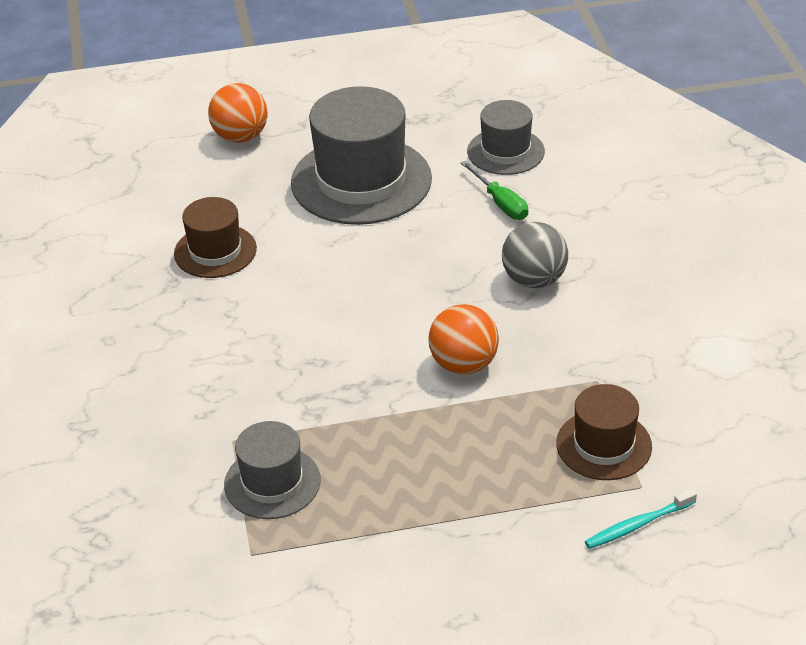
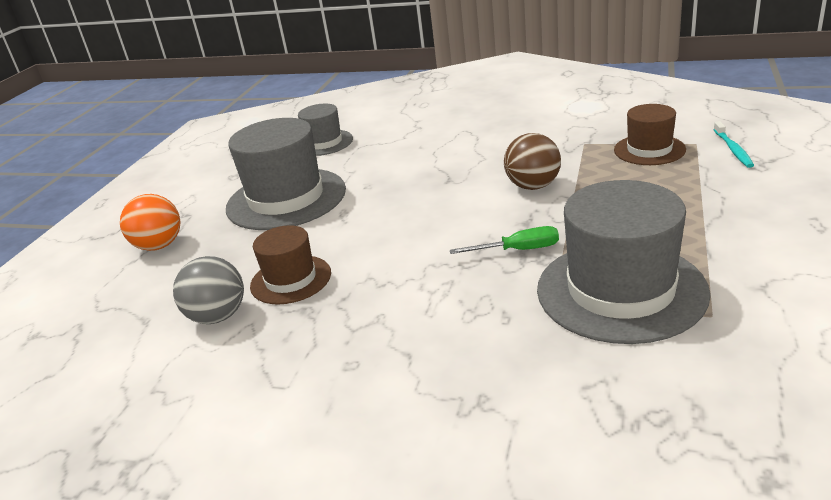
camera: 60 degrees left, 10 degrees down
(272, 482) = (621, 290): grey hat -> grey hat, size x1.79
(463, 364) = (533, 186): orange ball -> brown ball
(500, 203) = (374, 151): green screwdriver -> green screwdriver (518, 250)
(534, 280) = (465, 150): grey ball -> grey ball (218, 316)

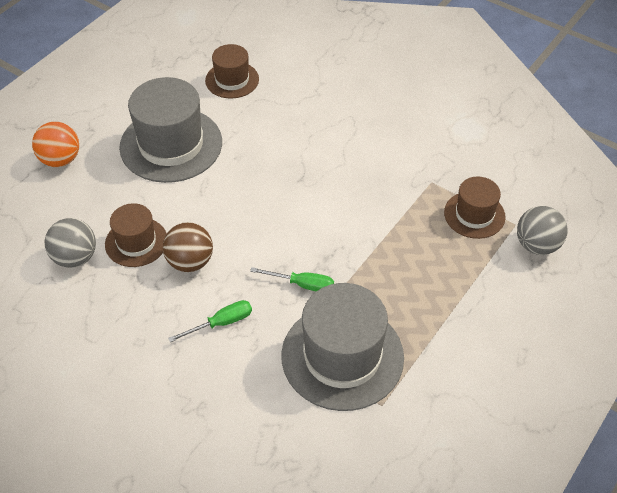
camera: 15 degrees right, 20 degrees up
(324, 143) = (232, 80): grey hat -> brown hat
(447, 312) = (221, 323): none -> green screwdriver
(533, 186) = (357, 217): brown ball -> brown ball (190, 262)
(733, 149) = (537, 245): turquoise toothbrush -> grey ball

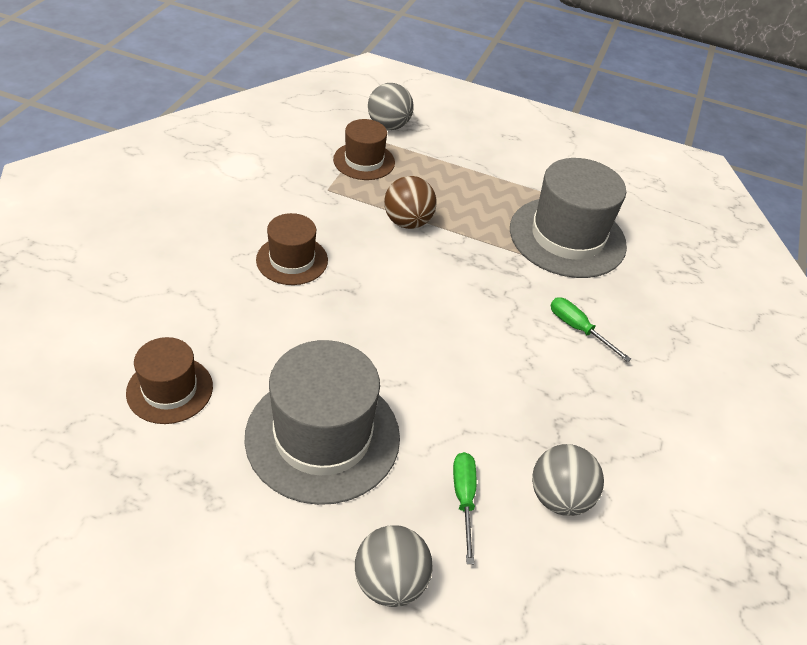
camera: 110 degrees left, 5 degrees down
(60, 160) = (390, 582): orange ball -> grey ball
(136, 242) = (507, 434): brown hat -> brown hat (292, 260)
(190, 262) = (513, 371): brown ball -> brown ball (407, 222)
(302, 285) = (501, 272): green screwdriver -> green screwdriver (464, 499)

